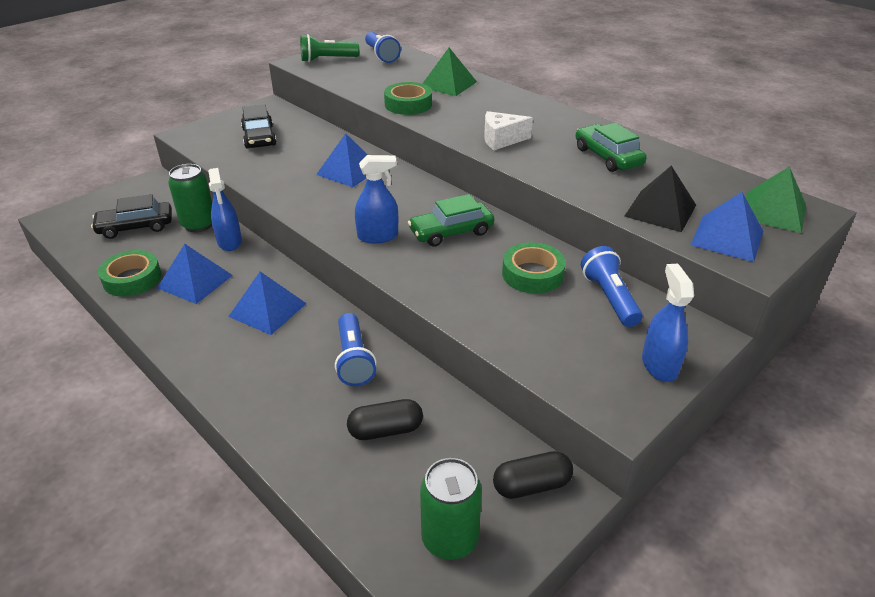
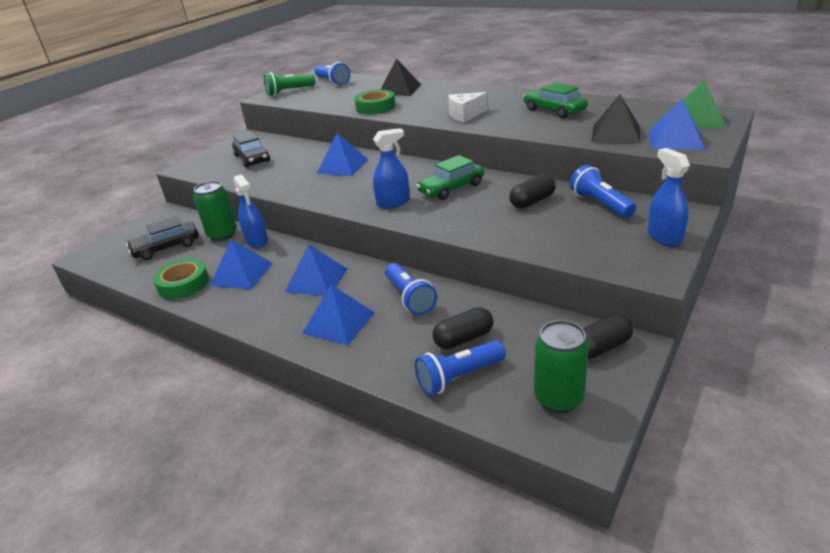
camera: 10 degrees left, 5 degrees down
(265, 372) = (339, 322): none -> blue pyramid
(356, 479) = (459, 377): none -> blue flashlight
(448, 84) = (399, 90): green pyramid -> black pyramid
(532, 274) = (532, 201): green tape -> black capsule

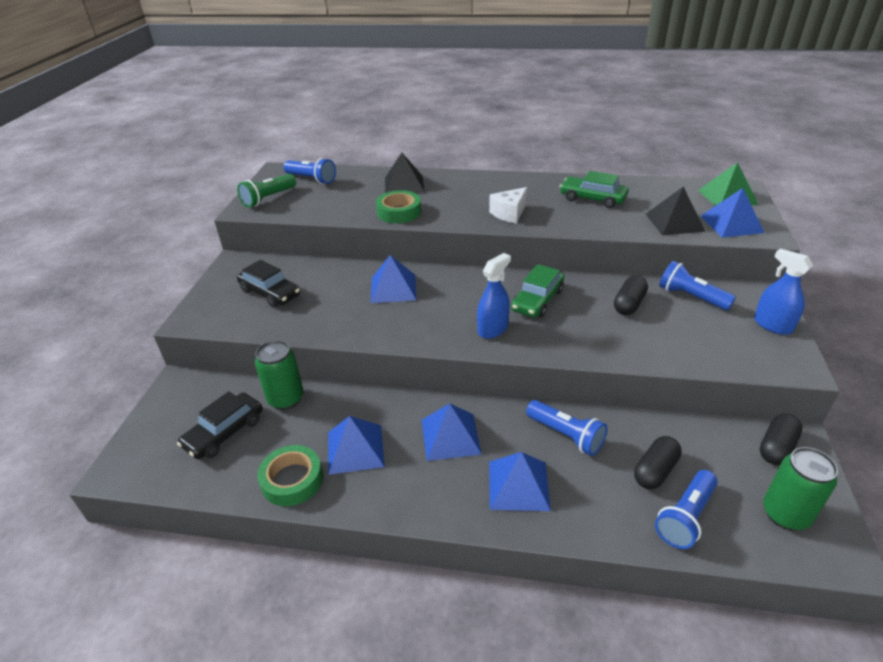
camera: 25 degrees left, 5 degrees up
(256, 241) = (337, 399): blue spray bottle -> none

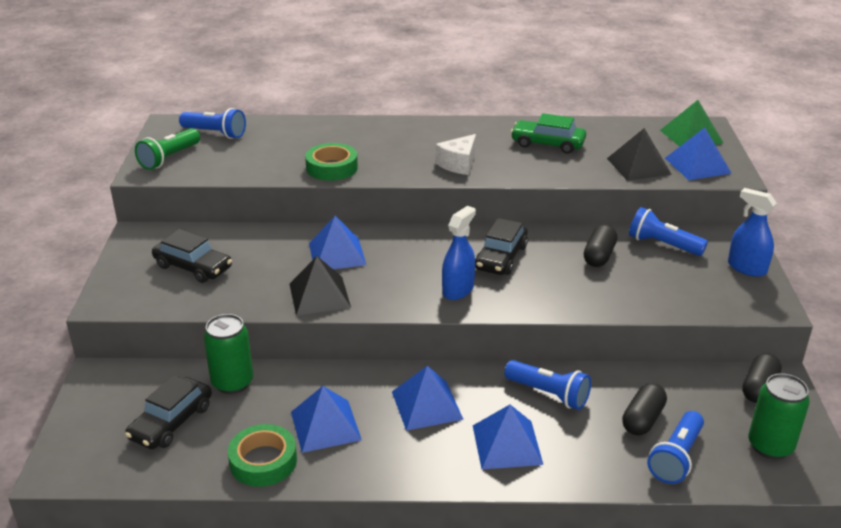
camera: 10 degrees left, 5 degrees down
(404, 185) = (329, 136): black pyramid -> black pyramid (319, 295)
(537, 300) = (501, 257): green car -> black car

